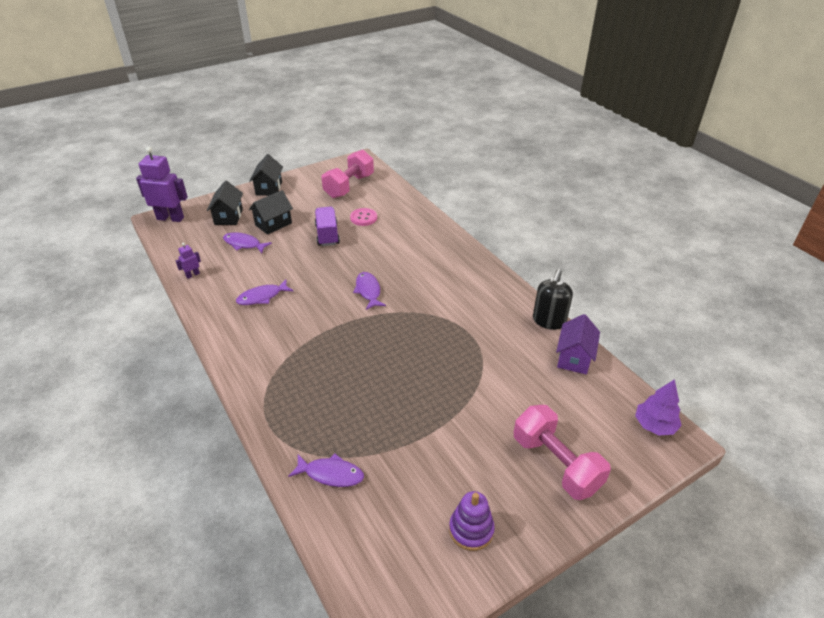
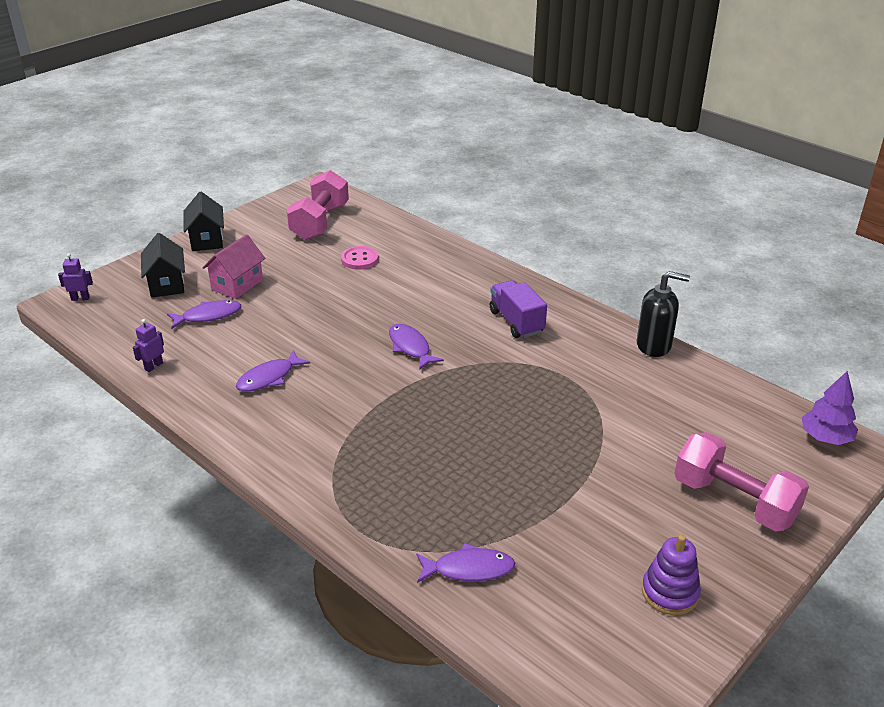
camera: 15 degrees left, 5 degrees down
(170, 218) = (80, 298): purple robot -> purple robot, size x0.46
(244, 244) = (208, 316): purple fish -> purple fish turned 150 degrees clockwise
(273, 224) = (237, 284): black house -> pink house
(327, 235) = (320, 287): purple truck -> purple truck (516, 322)
(548, 321) = (654, 345): black soap dispenser -> black soap dispenser turned 90 degrees counterclockwise
(574, 358) = (702, 381): purple house -> none

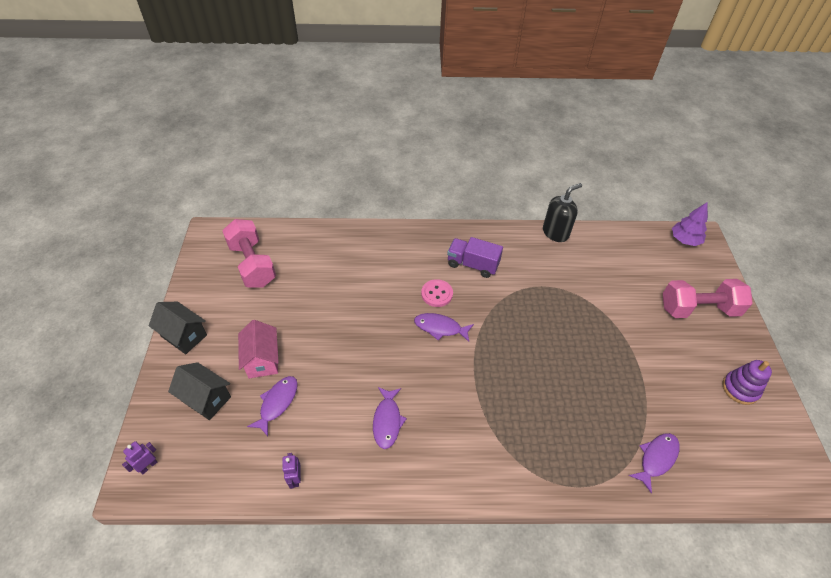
camera: 45 degrees left, 15 degrees up
(359, 259) = (321, 279): pink button -> pink button (437, 294)

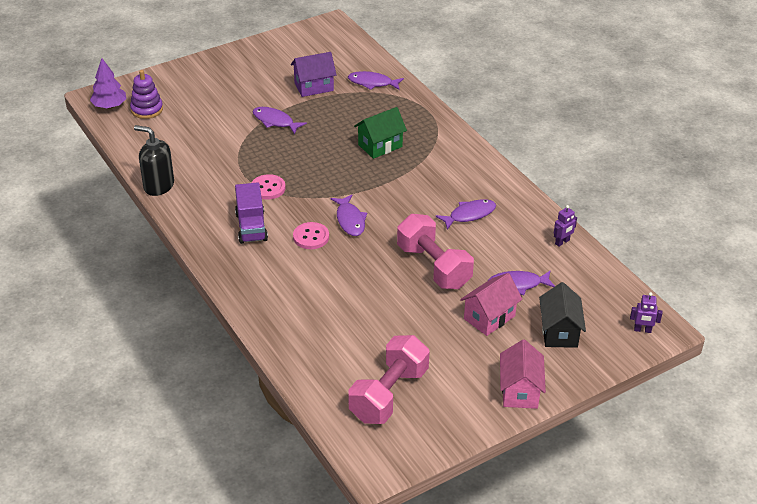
camera: 120 degrees left, 10 degrees down
(184, 336) = (520, 391): black house -> pink house
(515, 293) = (268, 188): none -> pink button
(534, 404) = (380, 146): none -> green house
(615, 339) = (275, 121): none -> purple fish
(667, 398) = (314, 87): none -> purple house
(698, 309) = (201, 86): pink dumbbell -> pink dumbbell (433, 266)
(740, 389) = (274, 57): purple stacking toy -> purple stacking toy (147, 109)

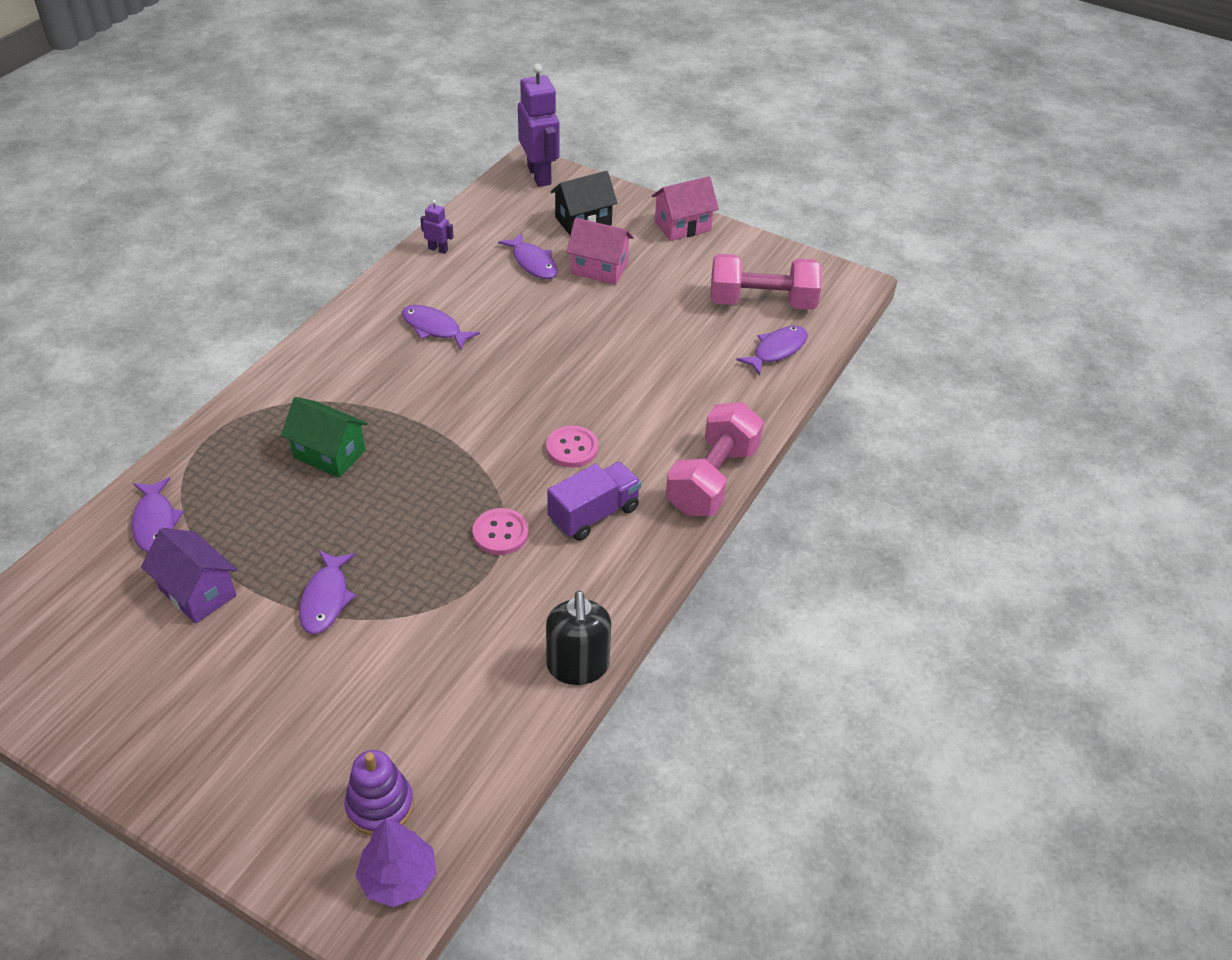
camera: 120 degrees left, 5 degrees up
(350, 220) = (514, 425): purple fish -> purple fish (777, 350)
(433, 266) = (549, 329): pink dumbbell -> pink dumbbell (712, 479)
(642, 330) = (539, 175): purple robot -> purple robot, size x2.20

